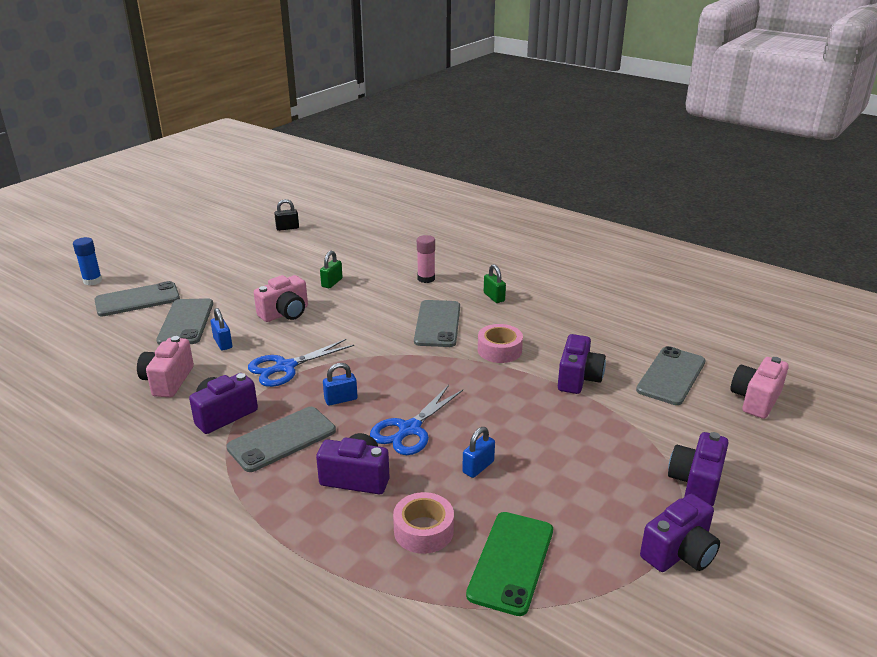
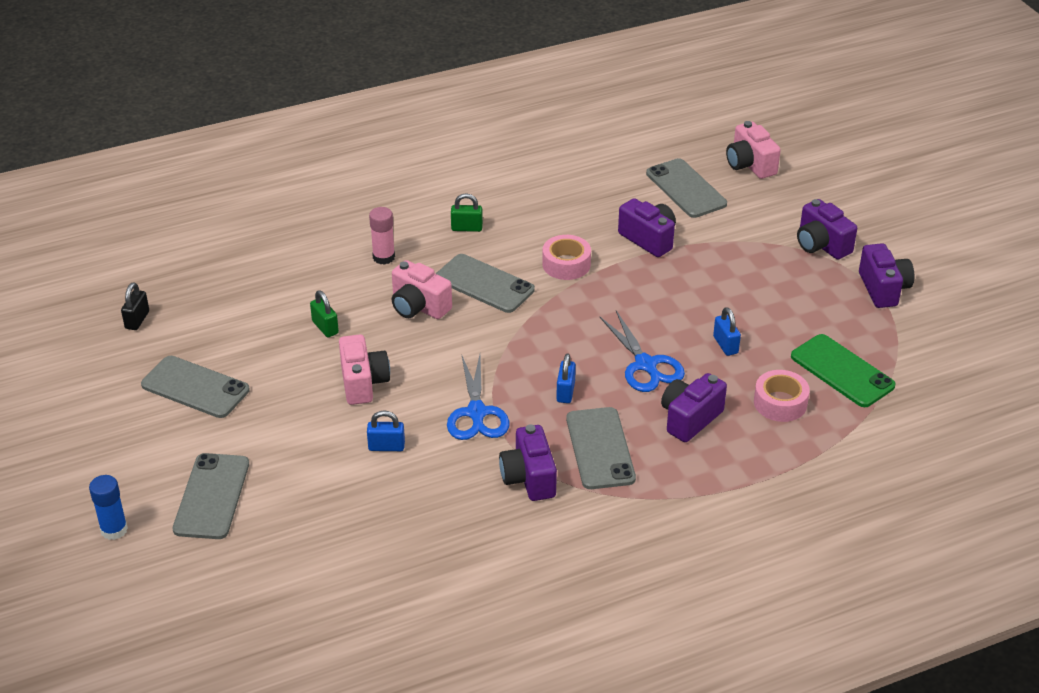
camera: 60 degrees left, 10 degrees up
(168, 381) = (430, 505): pink camera -> pink camera (418, 307)
(186, 322) = (310, 465): grey phone -> grey phone (195, 387)

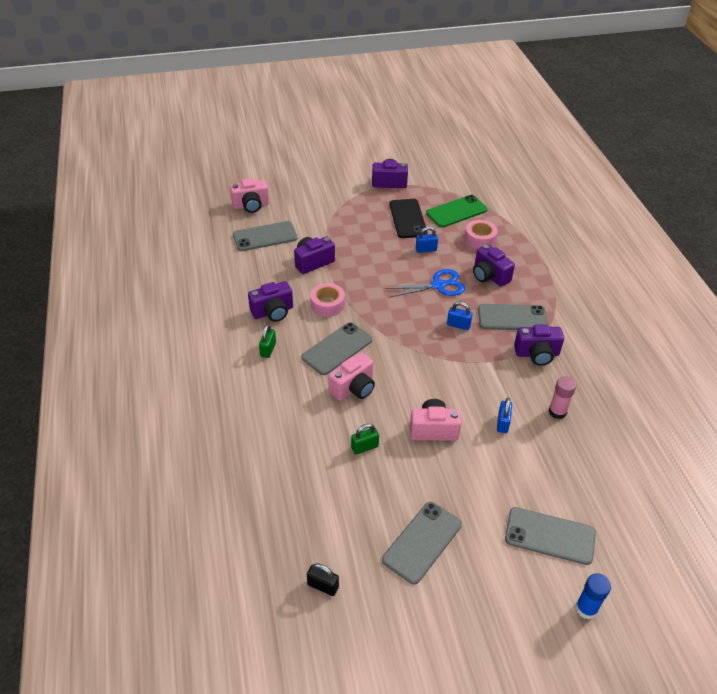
camera: 80 degrees left, 5 degrees up
(383, 257) = (288, 402): pink glue stick -> pink glue stick (557, 412)
(476, 413) = (473, 371): blue scissors -> none
(795, 319) = (408, 219): none -> black phone
(821, 245) = (342, 195): purple camera -> purple camera (273, 312)

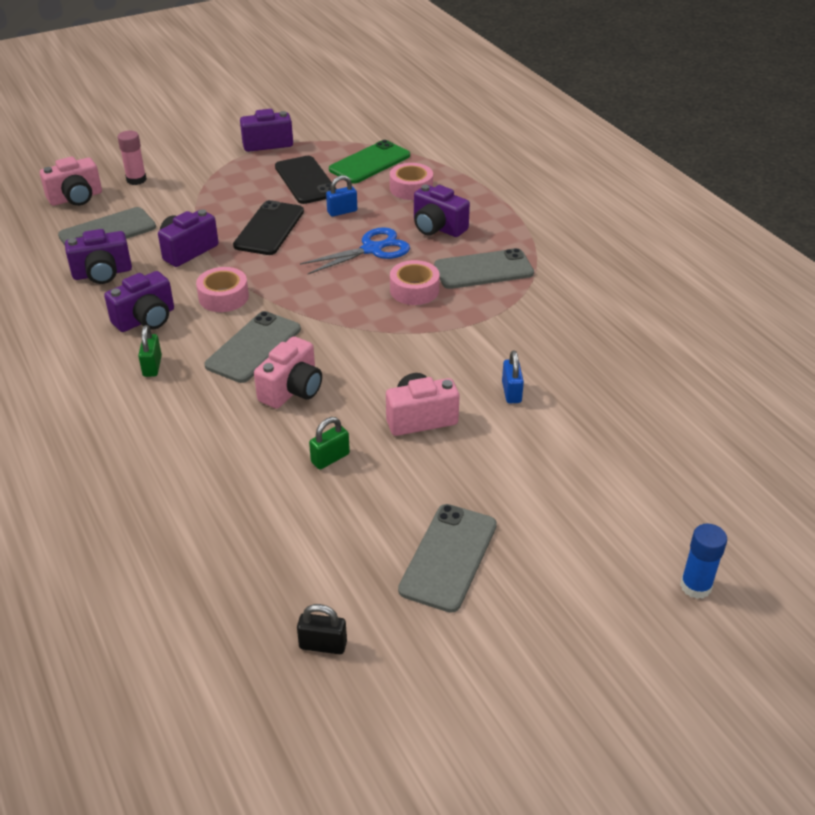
camera: 15 degrees left, 5 degrees down
(372, 254) = (269, 228): none -> black phone
(458, 325) = (414, 290): blue padlock -> pink tape
(537, 354) = (529, 305): purple camera -> purple camera (102, 273)
(549, 536) = (618, 511): grey phone -> none
(557, 412) = (578, 365): pink glue stick -> pink glue stick (136, 180)

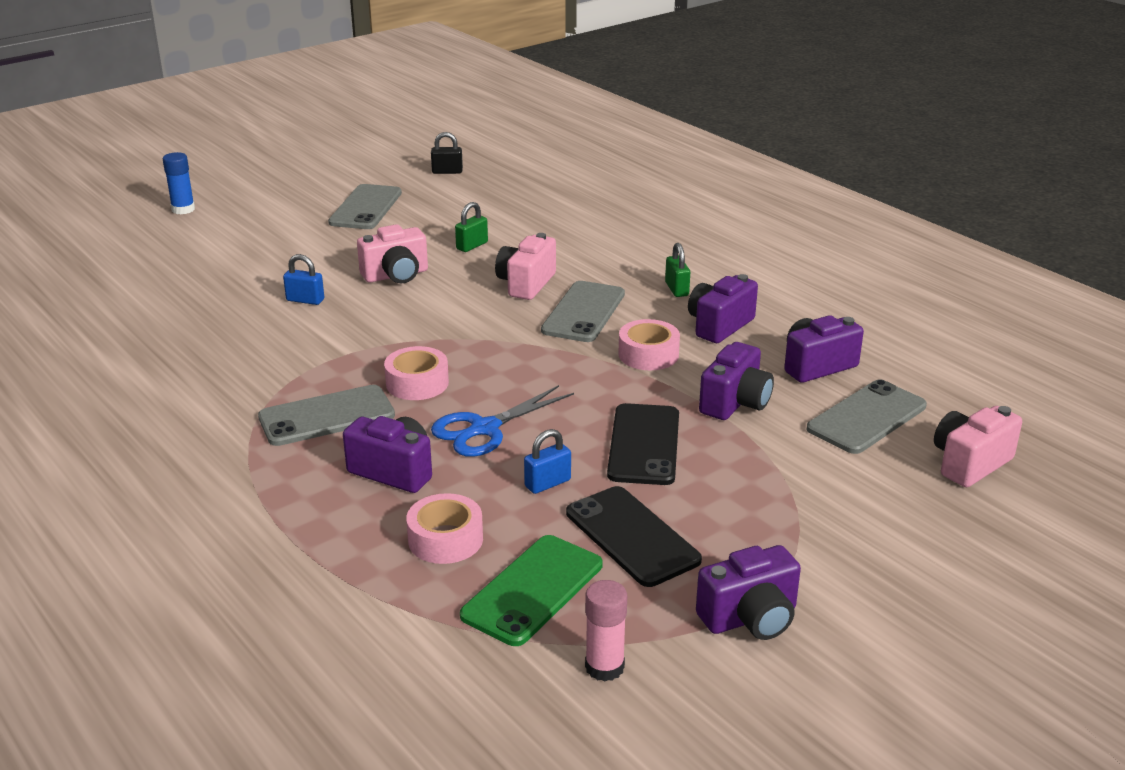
camera: 170 degrees right, 10 degrees down
(136, 180) = (913, 506): pink glue stick -> pink glue stick (604, 667)
(511, 392) = (305, 300): blue padlock -> blue padlock turned 60 degrees counterclockwise

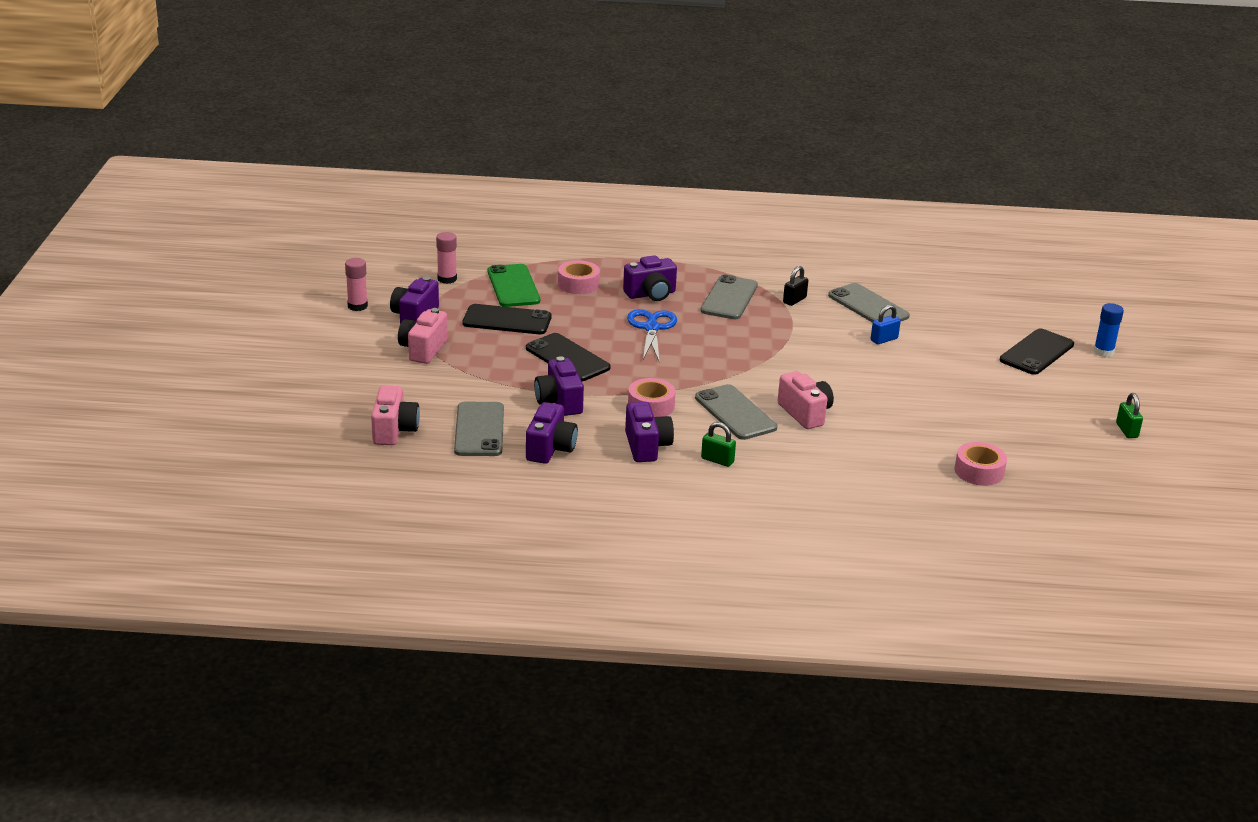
camera: 130 degrees right, 0 degrees up
(227, 232) = (1036, 352): none -> black phone
(366, 208) = (1024, 414): grey phone -> grey phone (868, 306)
(396, 275) = (882, 378): pink camera -> pink camera (423, 350)
(417, 383) = (727, 331): pink tape -> pink tape (979, 471)
(447, 172) = (1069, 477): black padlock -> black padlock (794, 300)
(472, 246) = (896, 422): green padlock -> green padlock (1126, 430)
(547, 483) = (579, 321): blue padlock -> none
(816, 695) = (357, 306): none -> pink glue stick

